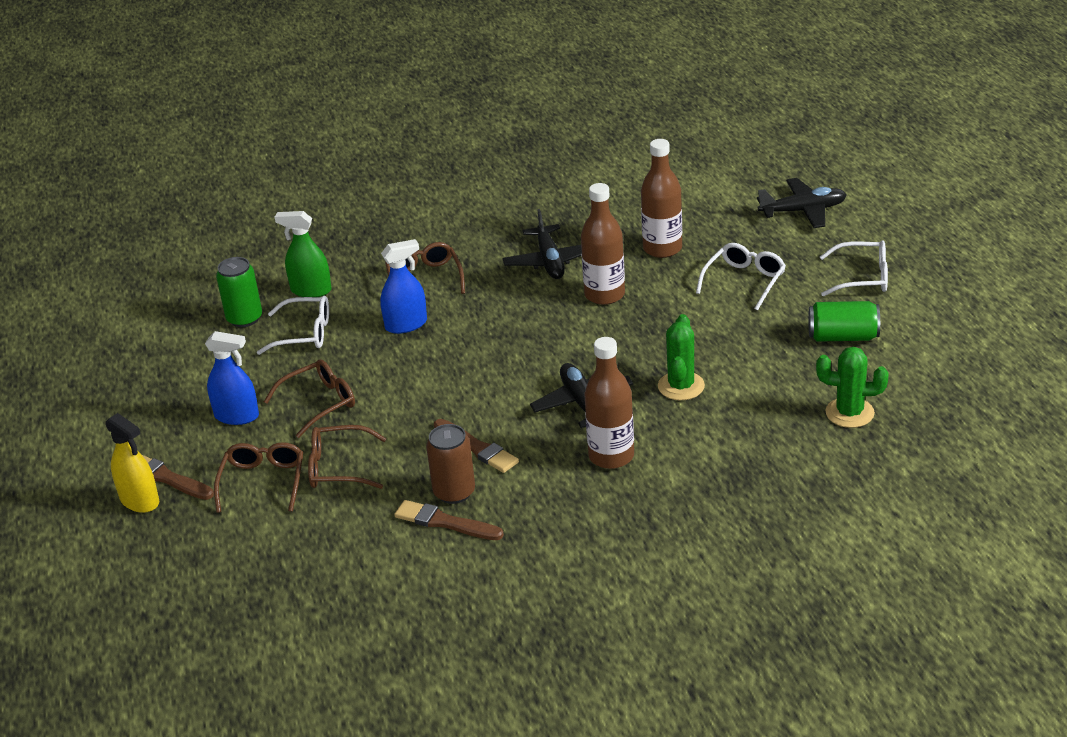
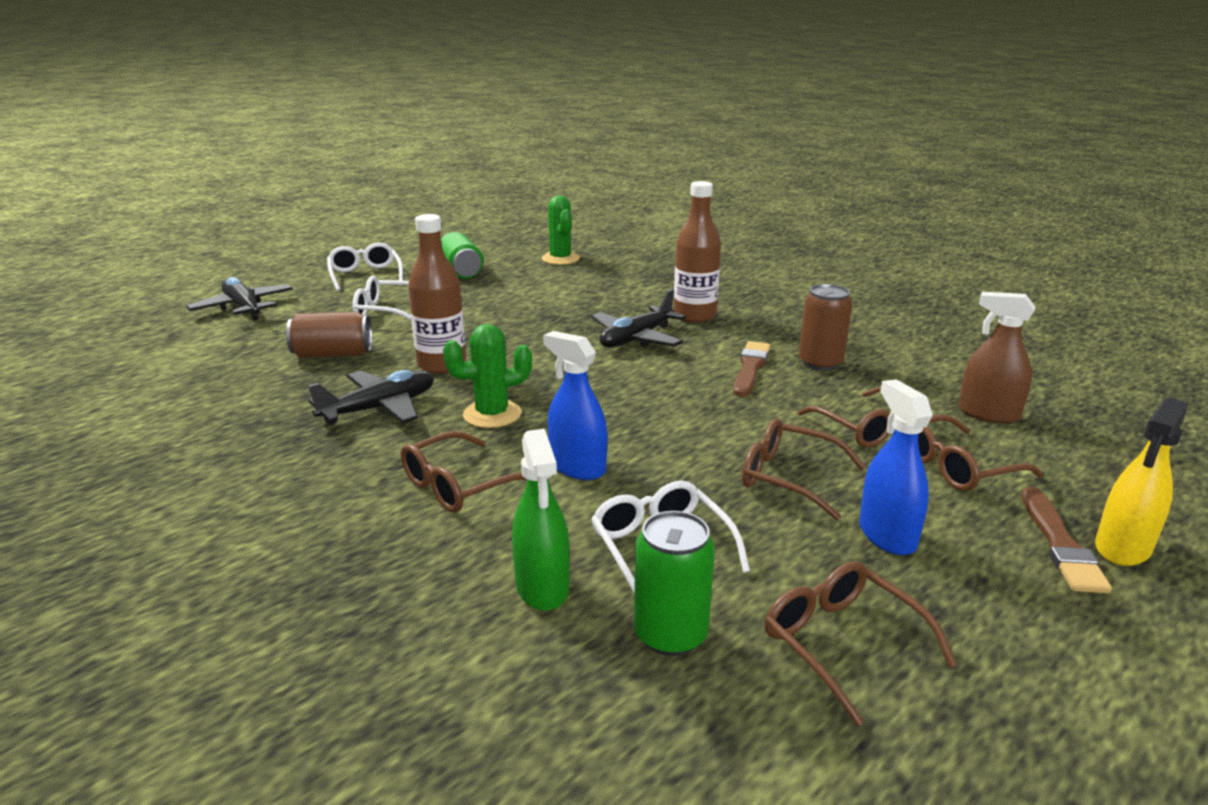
camera: 120 degrees left, 10 degrees down
(140, 501) = (1123, 548): yellow spray bottle -> yellow spray bottle turned 150 degrees counterclockwise
(190, 364) = (841, 643): none -> brown glasses
(302, 541) = (988, 414): none -> brown spray bottle
(445, 522) = (860, 357): brown brush -> none
(662, 248) = (333, 354): brown bottle -> brown can
(681, 386) = (574, 309): green cactus -> green cactus (492, 414)

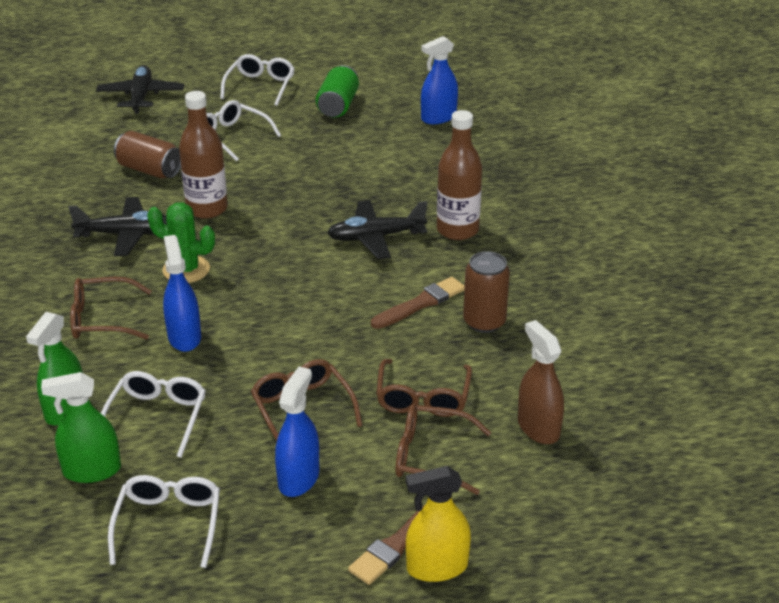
camera: 35 degrees right, 10 degrees up
(560, 259) = (438, 117): green cactus -> blue spray bottle
(670, 635) = (92, 470): green can -> green spray bottle
(841, 643) = (168, 523): brown glasses -> white glasses

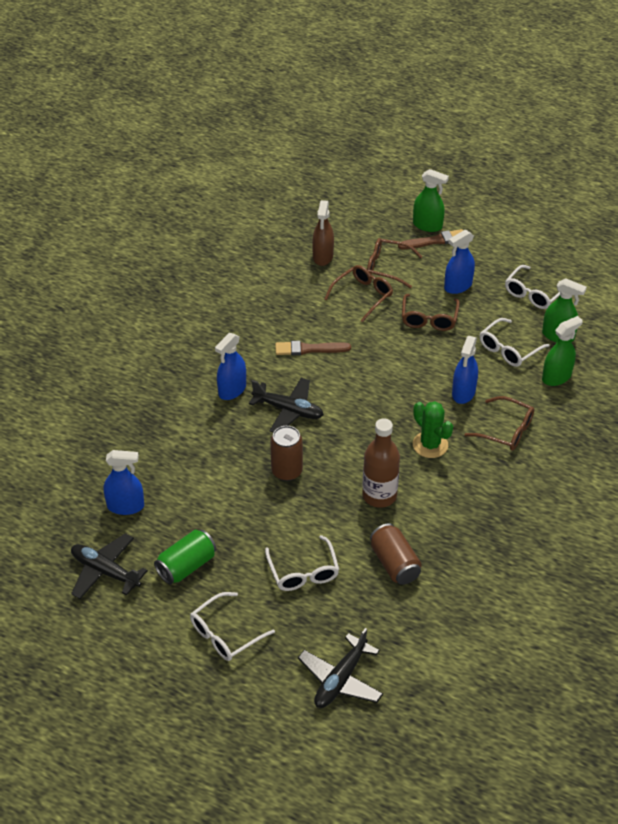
camera: 145 degrees left, 10 degrees up
(126, 234) = (452, 499): black plane -> black plane (105, 571)
(430, 457) = (387, 267): brown glasses -> brown glasses turned 150 degrees clockwise
(437, 567) = (427, 225): yellow spray bottle -> green spray bottle
(457, 230) = (232, 390): brown bottle -> blue spray bottle
(484, 322) = (287, 321): brown can -> brown can (287, 471)

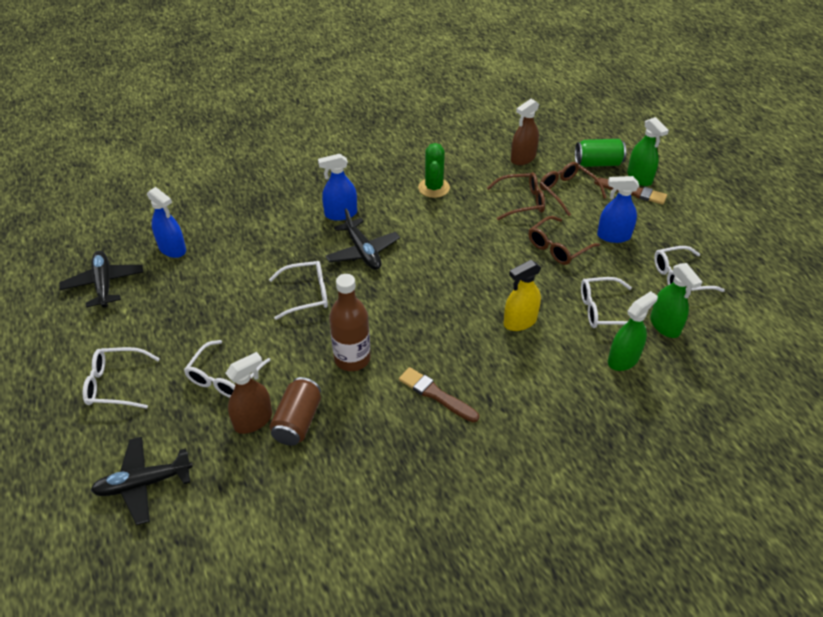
camera: 40 degrees right, 0 degrees up
(186, 566) = (155, 316): green can -> green can (598, 163)
(287, 471) = (307, 294): brown can -> white glasses
(309, 349) = (432, 217): brown brush -> brown brush (436, 395)
(363, 585) = (253, 420): none -> brown spray bottle
(430, 445) = (441, 345): green cactus -> green cactus (434, 188)
(463, 393) = (520, 321): blue spray bottle -> yellow spray bottle
(506, 430) = (522, 376): brown glasses -> none
(556, 377) = (623, 359): green spray bottle -> green spray bottle turned 45 degrees counterclockwise

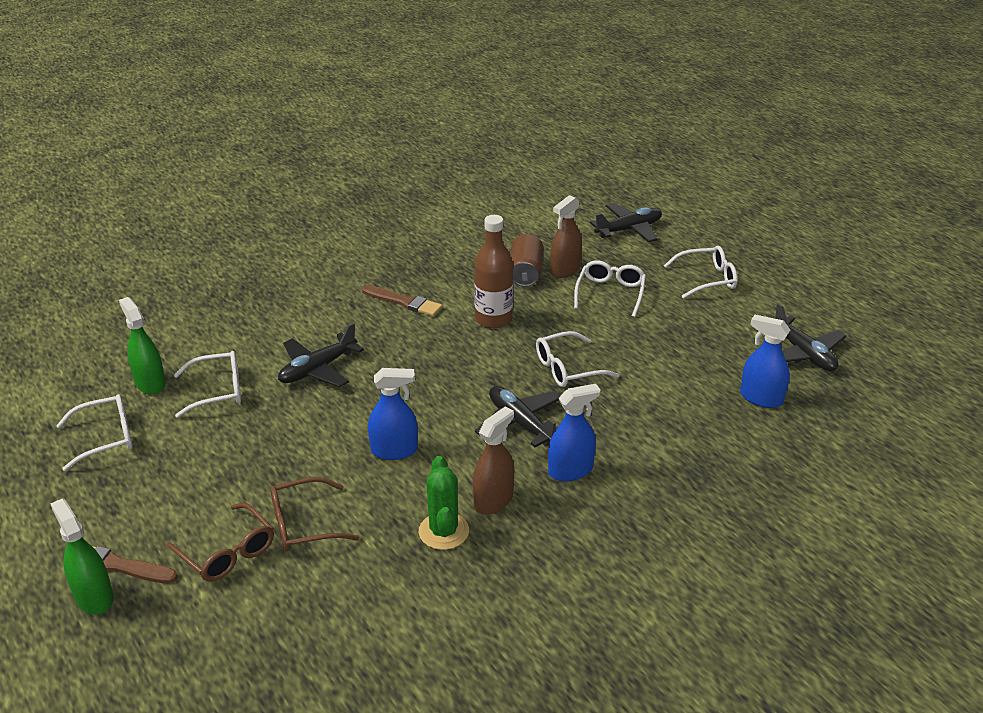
camera: 170 degrees right, 10 degrees down
(520, 321) = (318, 369): yellow spray bottle -> black plane
(523, 158) = (294, 613): brown spray bottle -> brown spray bottle (493, 500)
(558, 247) = (259, 459): brown glasses -> none
(598, 163) = (158, 620): green can -> none
(613, 236) = (175, 485): blue spray bottle -> blue spray bottle (394, 450)
(623, 359) = (210, 347): green spray bottle -> none

